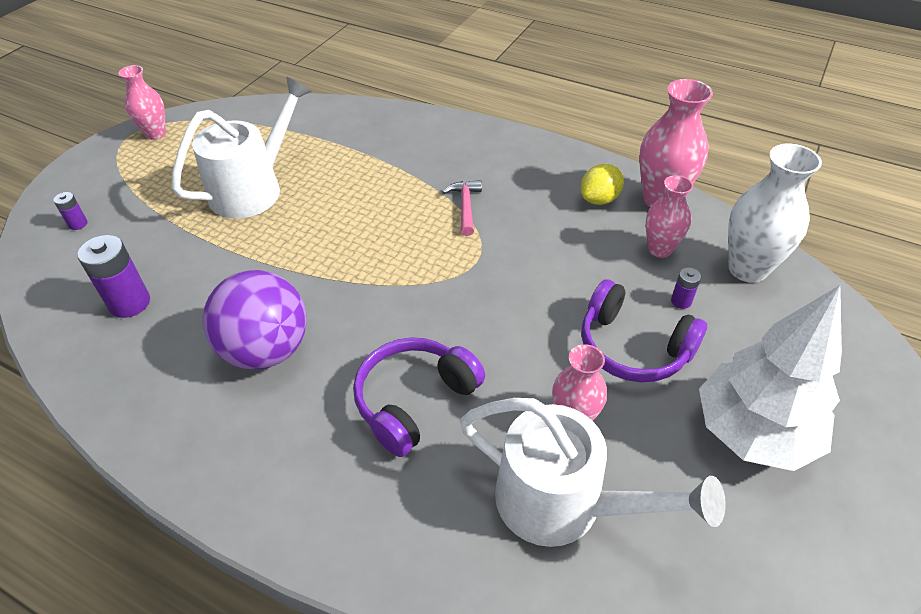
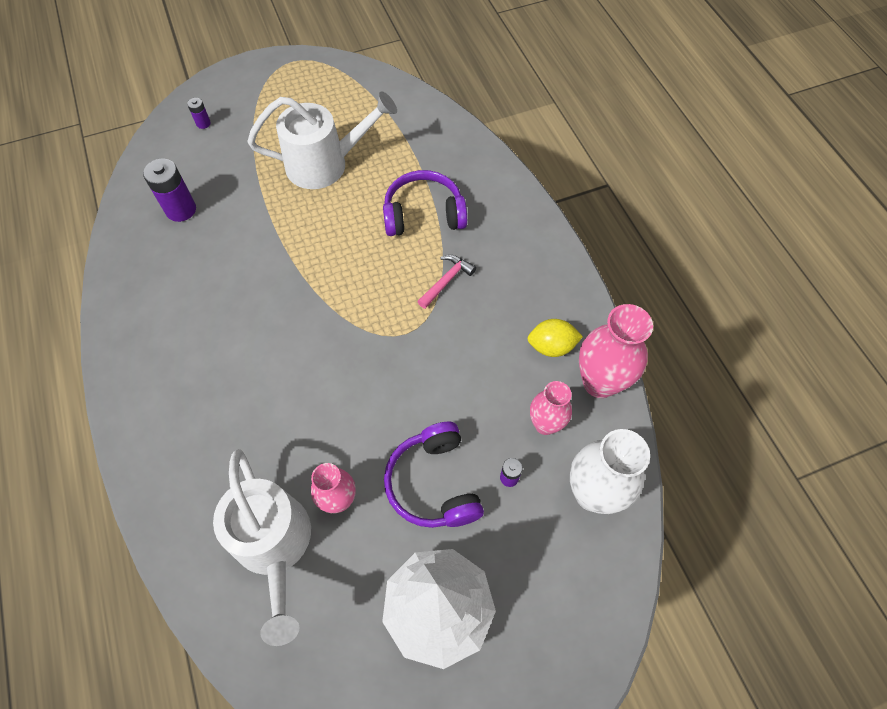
camera: 40 degrees right, 15 degrees up
(156, 134) = (309, 70): pink vase -> none
(266, 350) = (220, 303): purple ball -> none
(414, 401) = (264, 407): purple headphones -> purple headphones (423, 214)

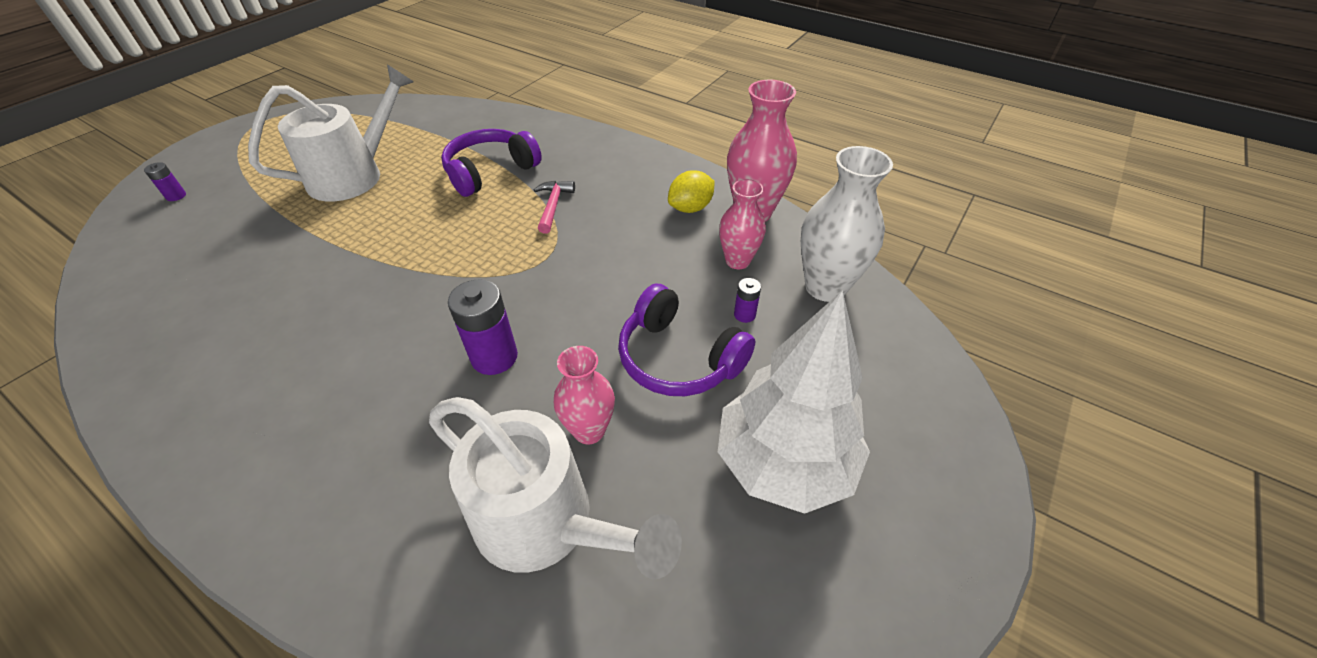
camera: 35 degrees left, 15 degrees down
(181, 210) = (188, 273): purple battery -> purple battery (494, 357)

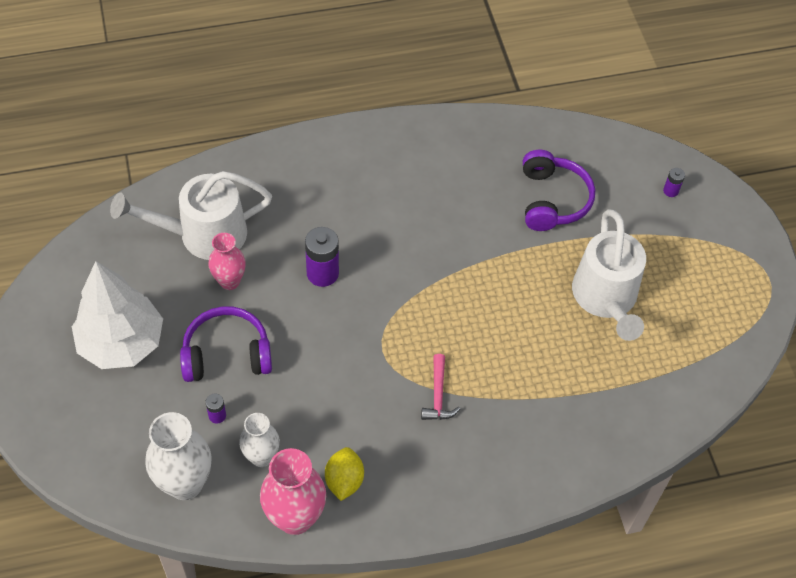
camera: 130 degrees right, 10 degrees up
(490, 172) = (527, 385): purple headphones -> purple headphones (552, 200)
(553, 206) = (438, 395): pink hammer -> pink hammer turned 45 degrees clockwise
(737, 261) = (261, 457): pink vase -> white vase

